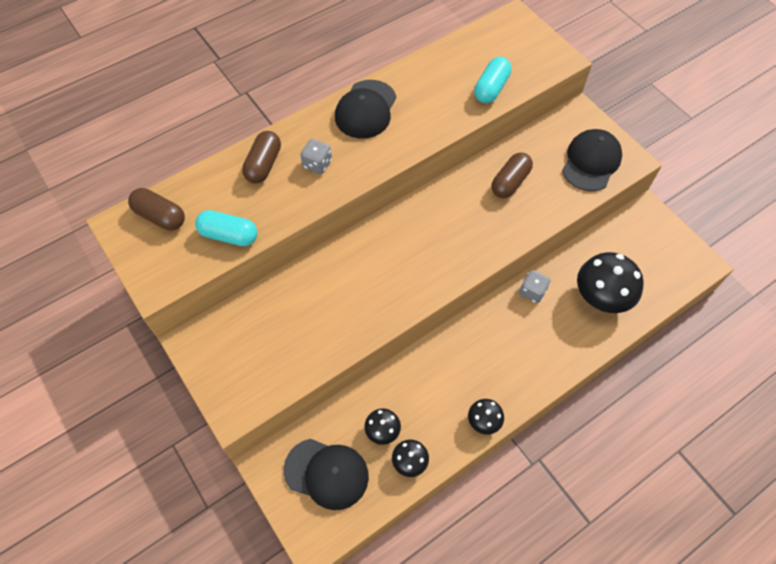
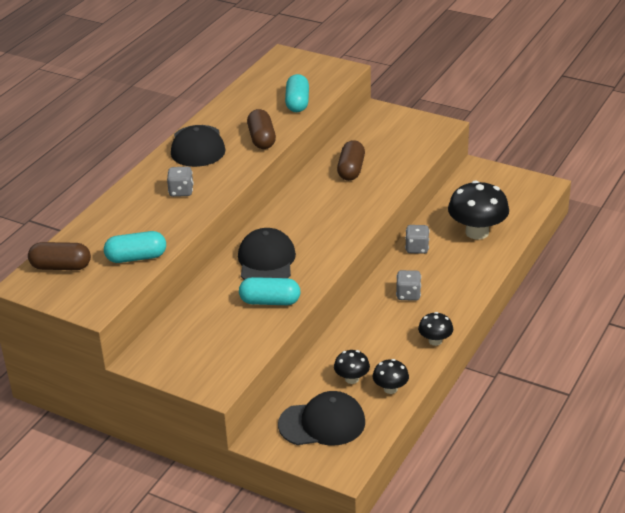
camera: 25 degrees left, 25 degrees down
(264, 165) = (132, 206): brown capsule -> brown capsule (262, 139)
(340, 323) = (270, 301): none -> turquoise capsule
(491, 348) = (408, 295): none -> grey dice
(591, 162) = (410, 137): black cap -> black cap (266, 261)

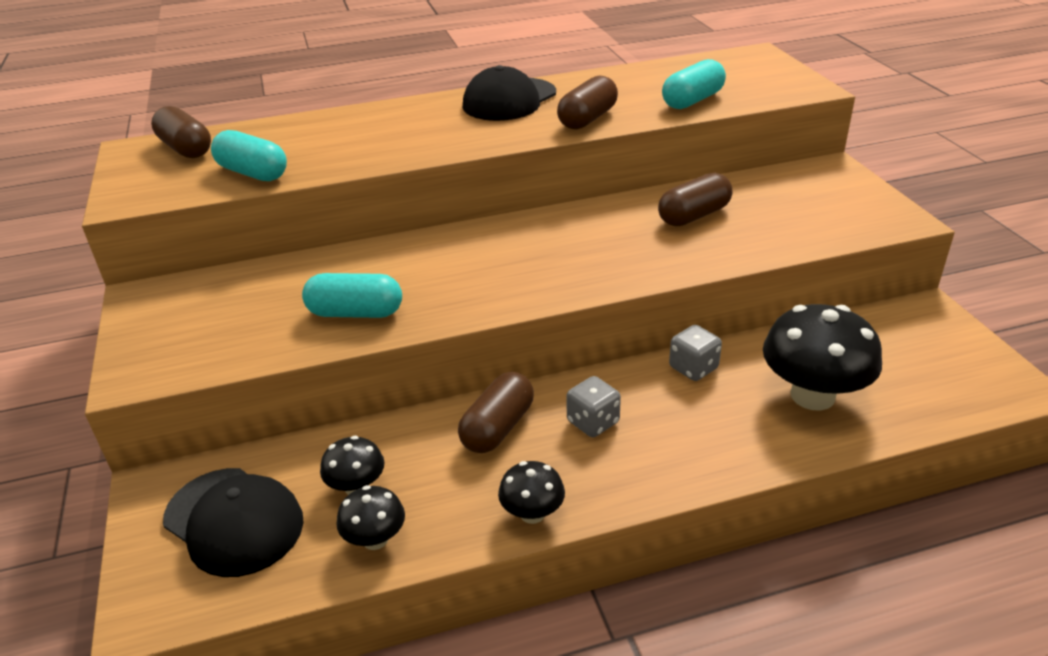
camera: 45 degrees right, 0 degrees up
(181, 191) = (413, 133): grey dice -> none
(266, 261) = (431, 265): black cap -> none
(270, 301) = (355, 313): turquoise capsule -> turquoise capsule turned 45 degrees counterclockwise
(373, 321) = (498, 428): none -> brown capsule

